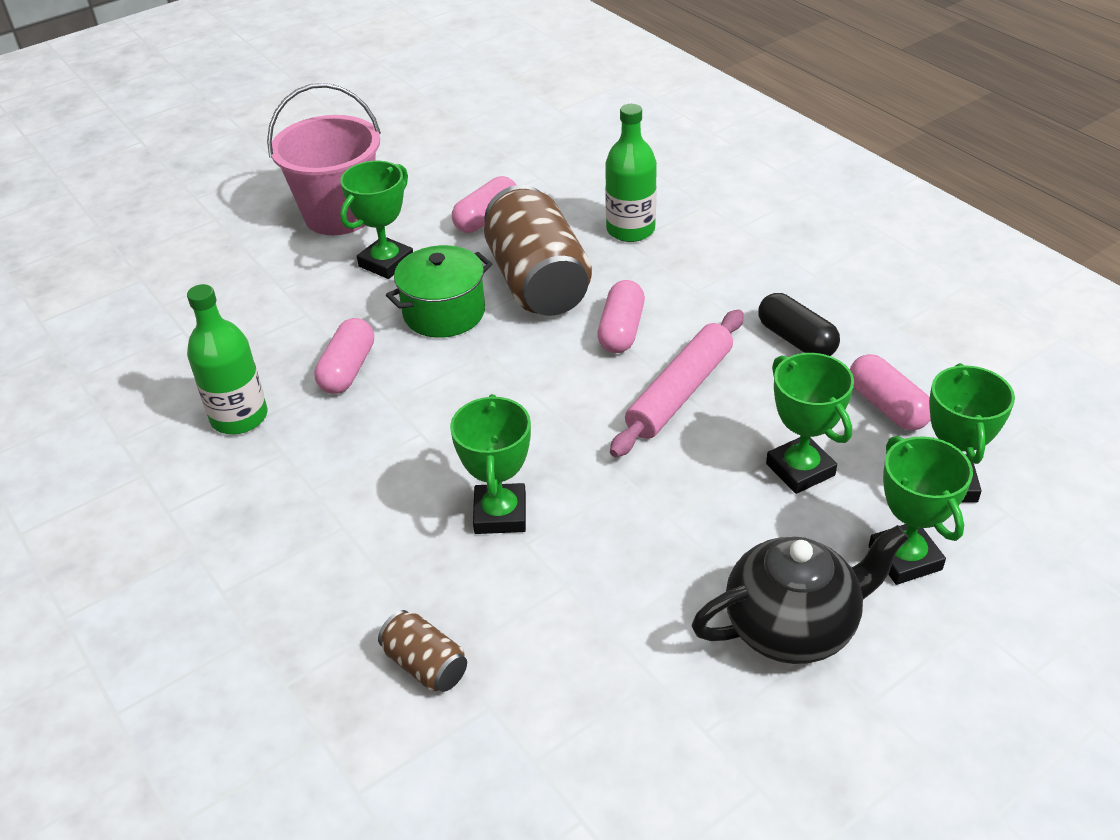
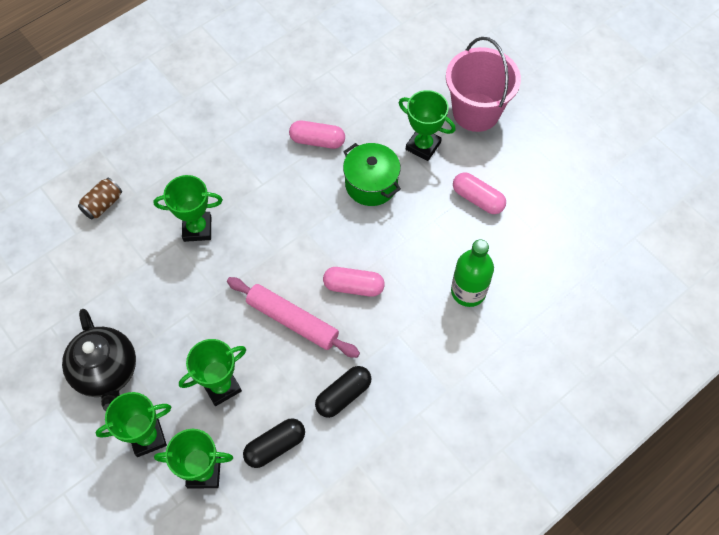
camera: 85 degrees right, 20 degrees up
(239, 417) = (278, 96): green bottle -> none
(537, 282) = (404, 235): brown can -> none
(887, 406) = (275, 446): pink capsule -> black capsule

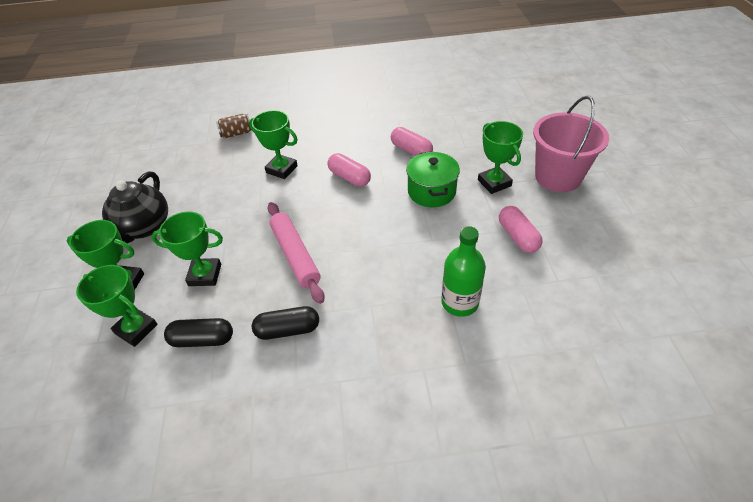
camera: 35 degrees right, 15 degrees down
(353, 286) = (362, 253): pink capsule -> pink capsule (349, 177)

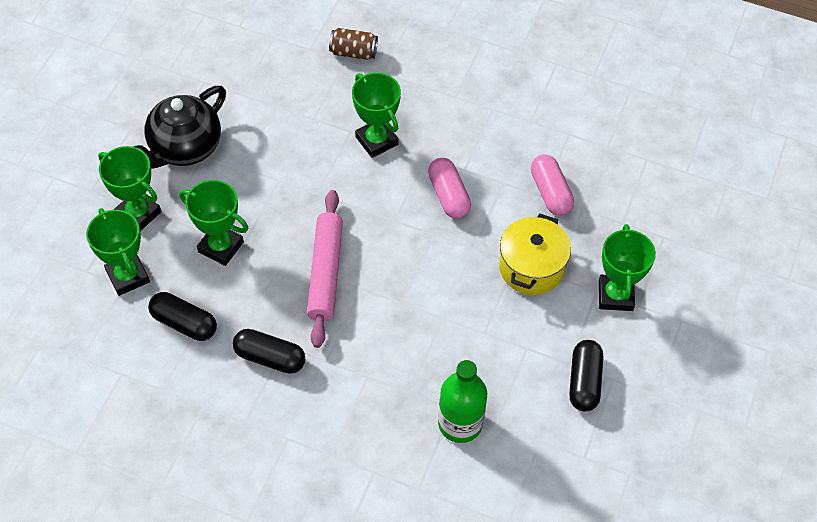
camera: 25 degrees right, 10 degrees up
(431, 191) = (531, 268): green pot -> yellow pot
(518, 236) = (584, 382): pink capsule -> black capsule
(558, 177) = (701, 329): pink bucket -> none

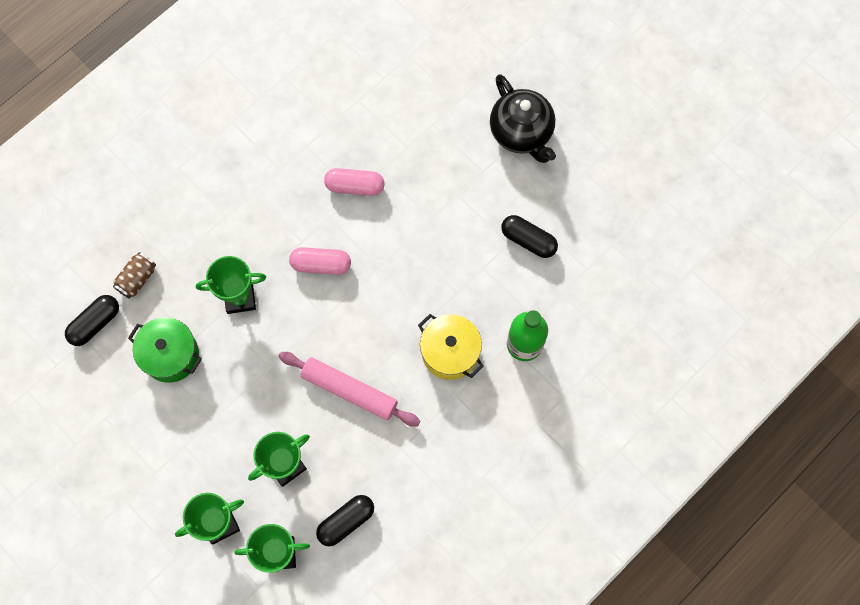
camera: 65 degrees left, 15 degrees up
(184, 148) = (169, 461): black teapot -> black teapot (521, 132)
(270, 358) = (408, 464): black capsule -> black capsule (95, 323)
(290, 108) = (171, 355): none -> green pot
(531, 268) = (416, 232): yellow pot -> yellow pot (450, 352)
(615, 295) = (467, 183): green trophy -> none

